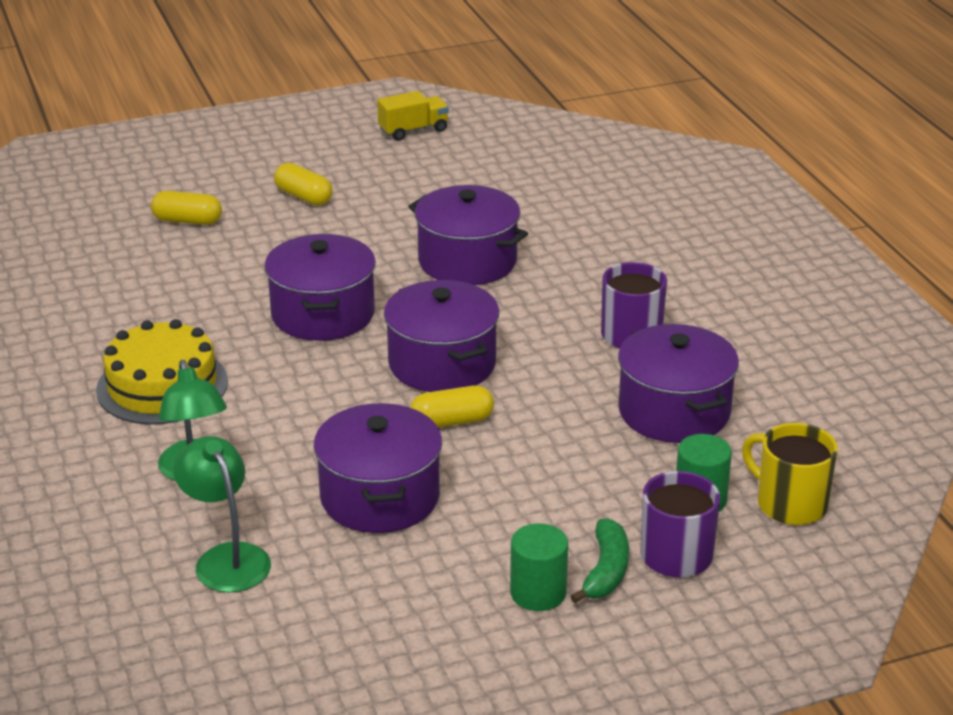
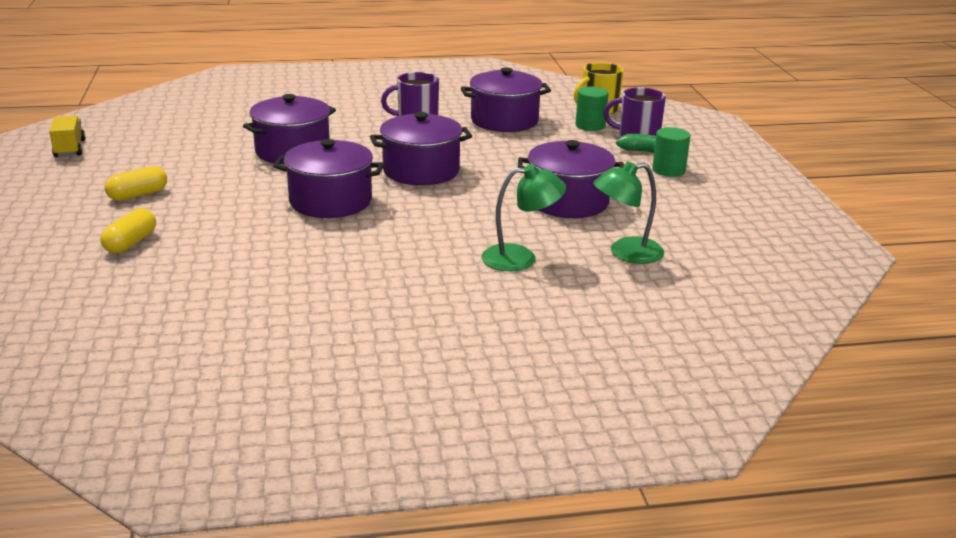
camera: 80 degrees left, 5 degrees down
(162, 386) = (398, 265): yellow cake -> none
(451, 421) = (491, 174): yellow capsule -> none

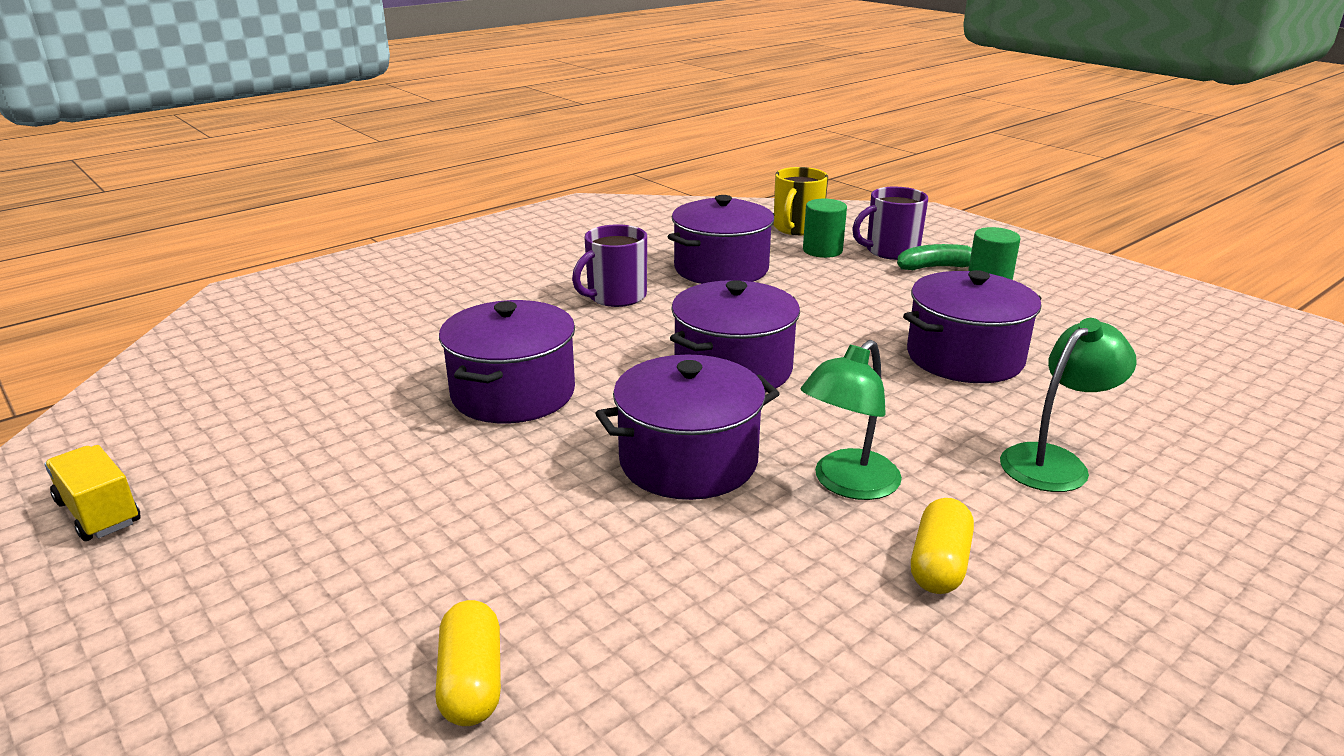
camera: 30 degrees left, 0 degrees up
(138, 195) = (355, 565): yellow capsule -> yellow capsule (939, 564)
(626, 253) = (1138, 408): green lamp -> green lamp (847, 484)

